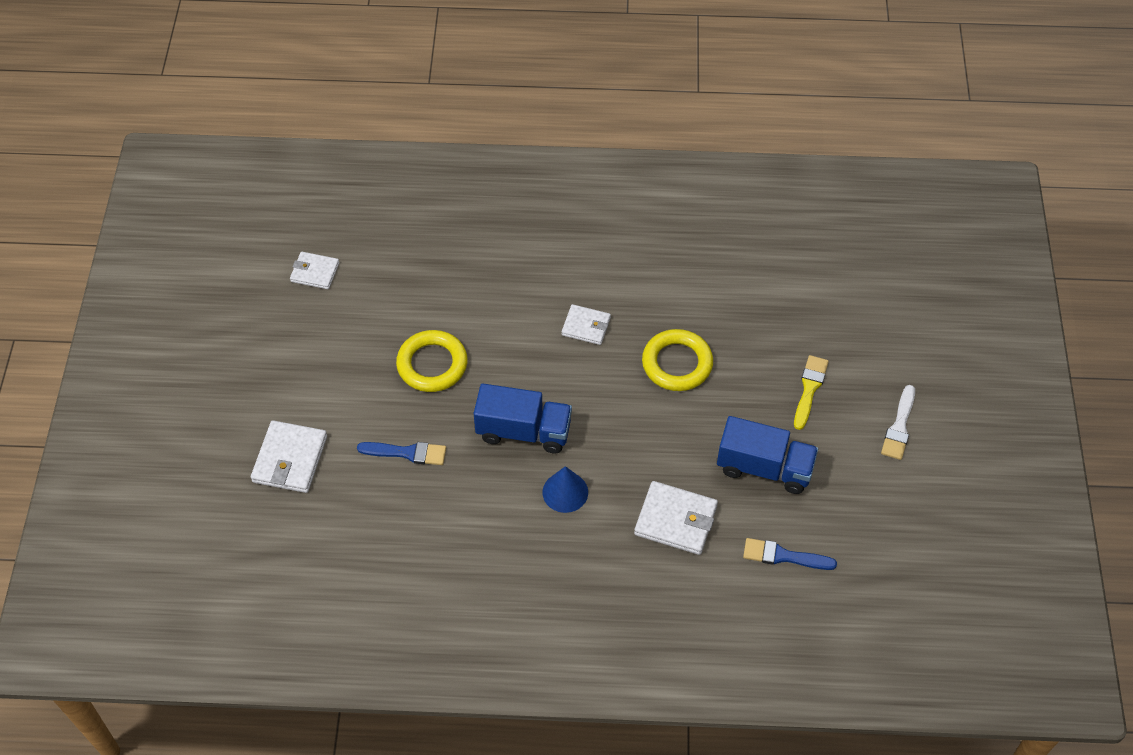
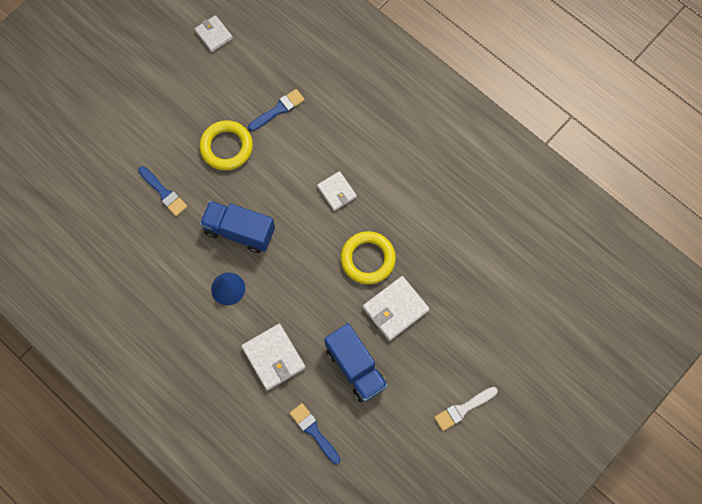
camera: 40 degrees right, 15 degrees up
(290, 459) = (99, 146): white wallet -> white wallet (395, 309)
(452, 294) = (278, 109): none -> blue brush
(523, 431) = (239, 231): blue truck -> blue truck turned 150 degrees clockwise
(809, 389) = (432, 340): yellow brush -> none

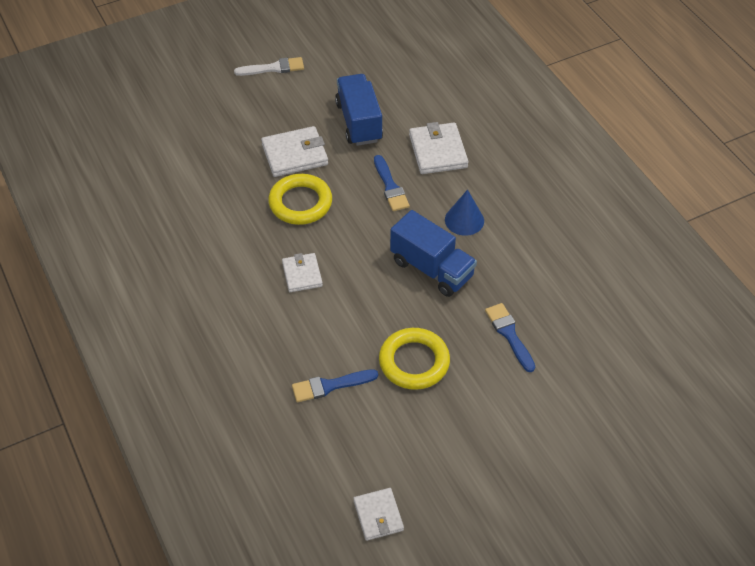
camera: 160 degrees left, 20 degrees down
(314, 431) = (421, 89): blue brush -> blue brush (390, 187)

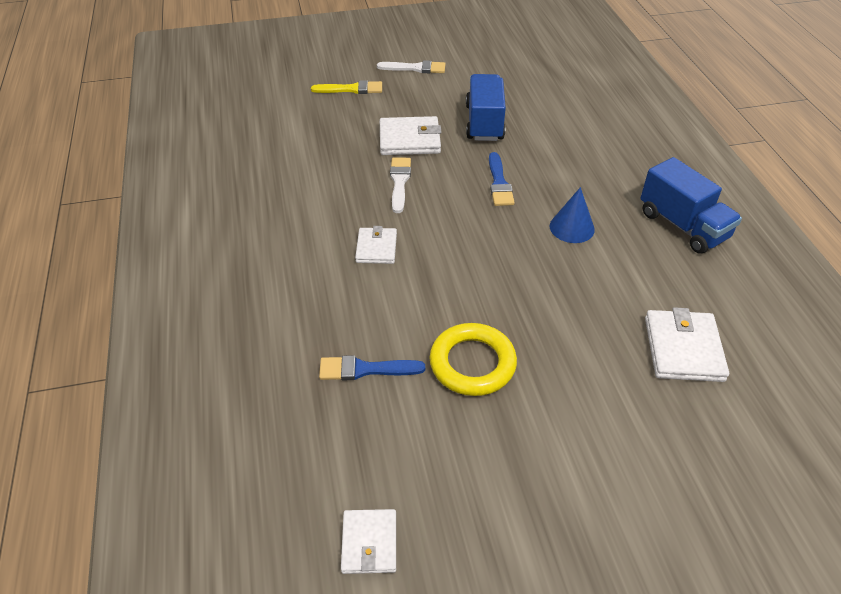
camera: 15 degrees right, 5 degrees down
(219, 105) = (351, 89): none -> yellow brush
(300, 203) = (399, 182): yellow ring -> white brush
(431, 269) = (521, 268): blue truck -> blue truck (682, 225)
(438, 151) = (559, 160): white wallet -> white wallet (683, 349)
(509, 334) = (596, 356): blue brush -> none

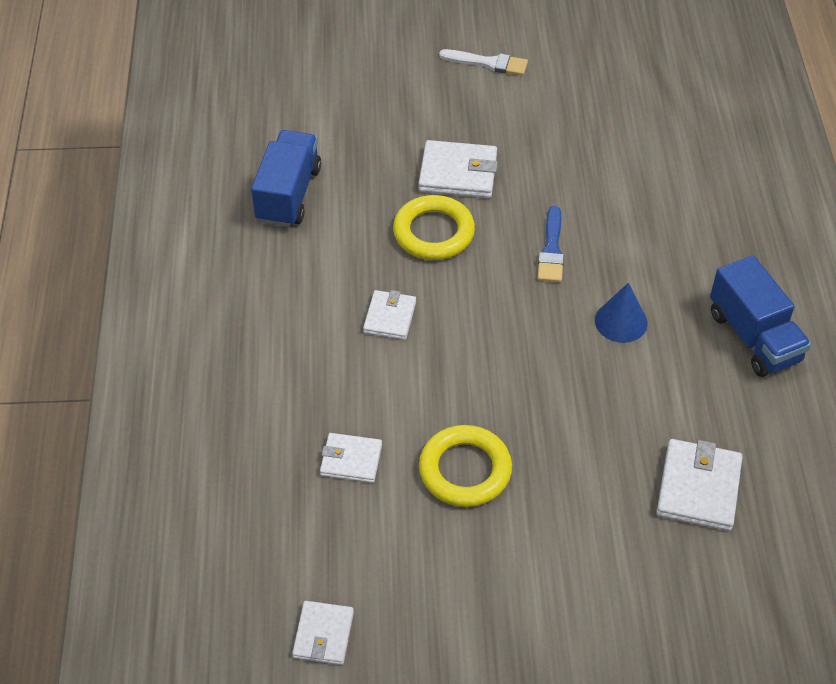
camera: 10 degrees right, 5 degrees up
(351, 89) = (401, 87): yellow brush -> none
(365, 369) = (351, 460): blue brush -> white wallet
(399, 182) = (433, 232): white brush -> yellow ring
(484, 123) = (555, 159): blue truck -> blue truck (288, 194)

